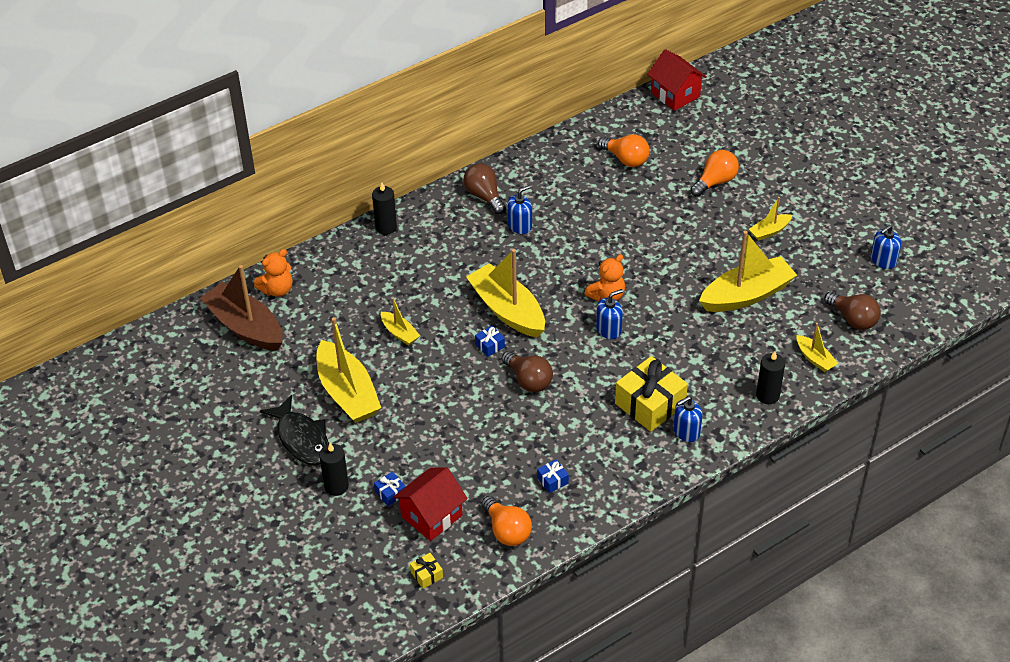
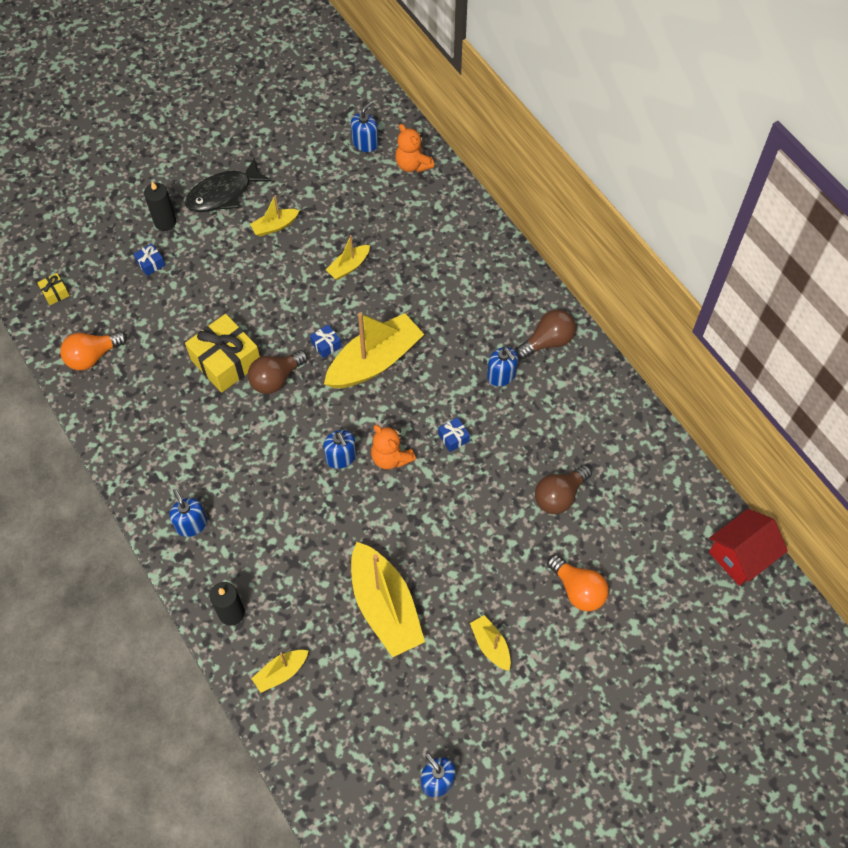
camera: 90 degrees right, 15 degrees up
(245, 327) = (365, 143): brown boat -> blue soap dispenser
(347, 393) = (275, 226): yellow boat -> yellow boat, size x0.49
(386, 227) = (499, 251): black candle -> none
(431, 516) = (120, 296): red house -> none
(552, 480) = (145, 396): blue gift -> blue gift (453, 438)
(626, 159) = (615, 490): orange light bulb -> none
(650, 404) = (232, 491): yellow gift -> yellow gift (226, 361)
(853, 319) = (340, 726): brown light bulb -> brown light bulb (559, 496)

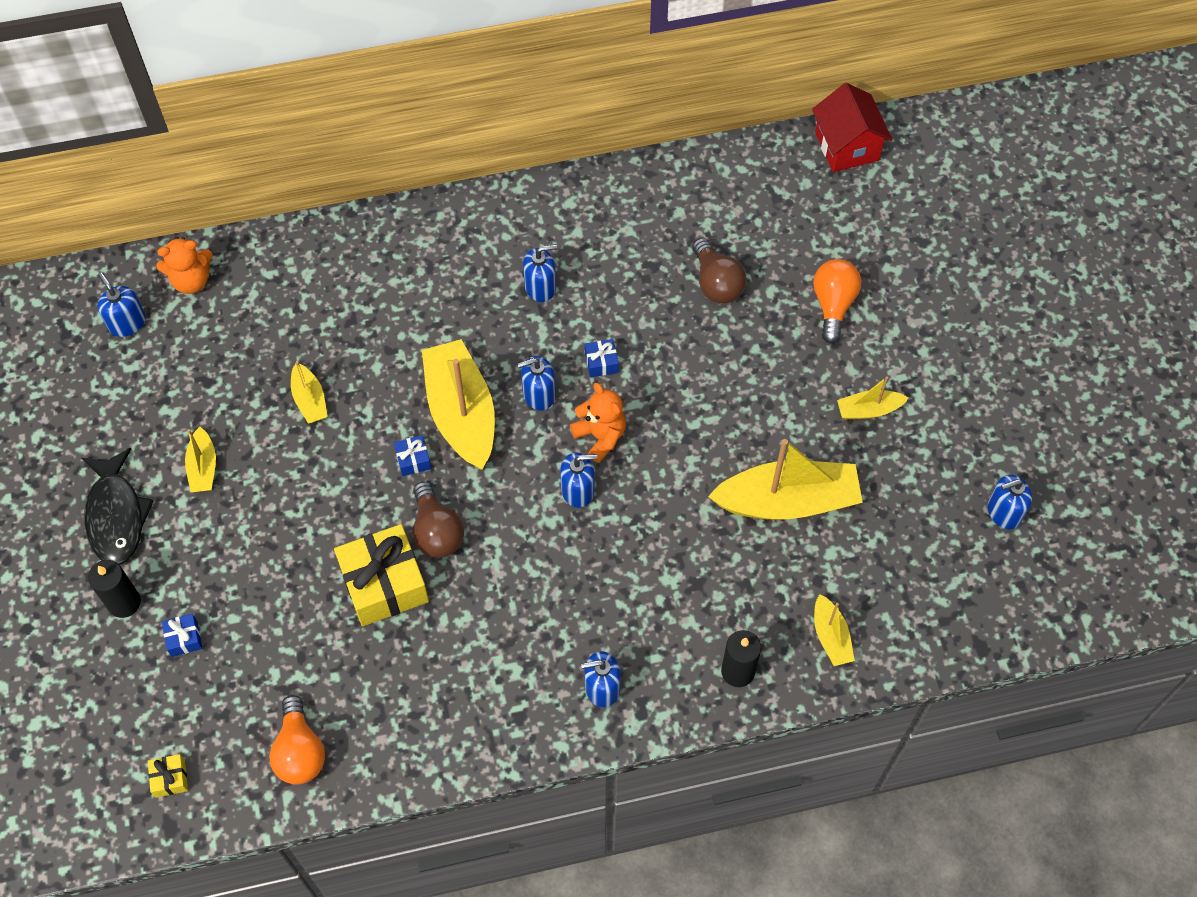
camera: 70 degrees left, 0 degrees up
(391, 457) = (600, 436): orange teddy bear -> orange teddy bear turned 105 degrees counterclockwise
(409, 405) = (538, 394): none -> blue soap dispenser
(547, 341) = (516, 225): brown light bulb -> none
(578, 589) = (833, 305): orange light bulb -> orange light bulb turned 60 degrees counterclockwise

